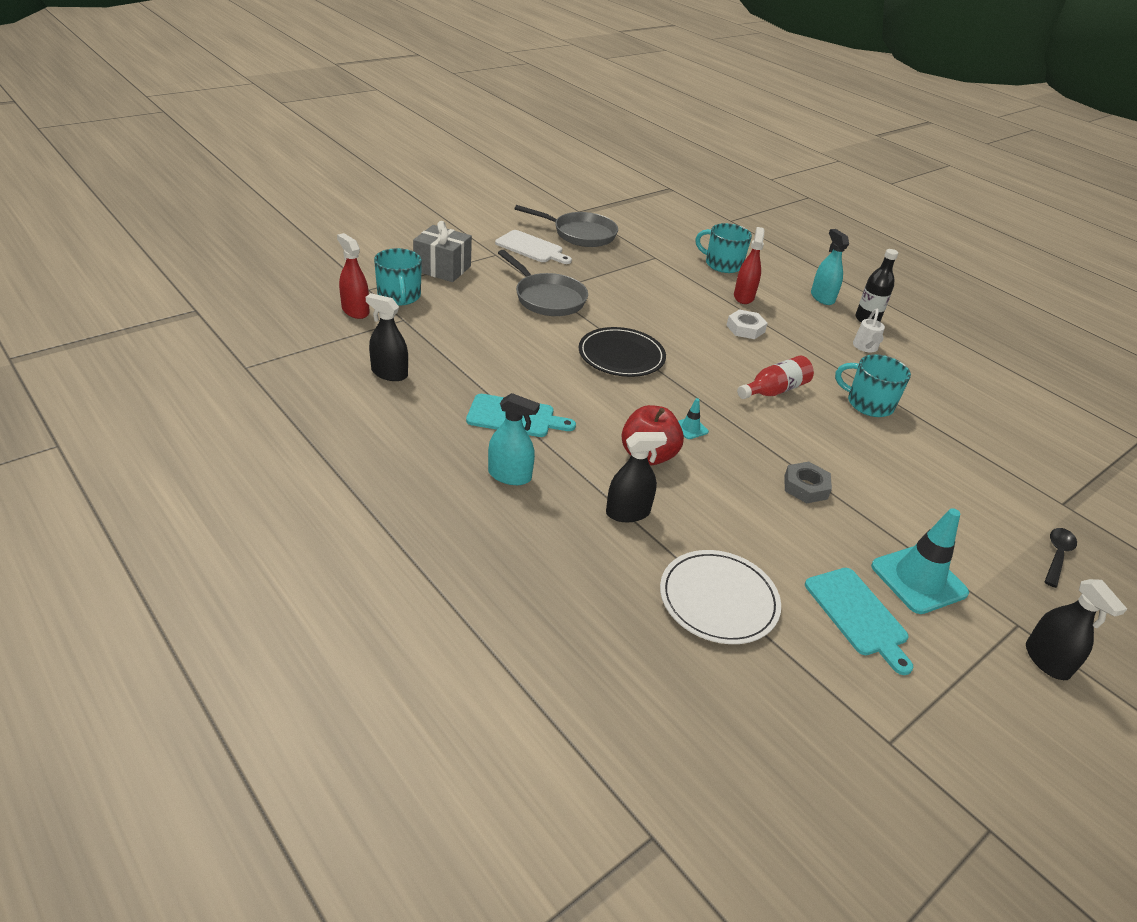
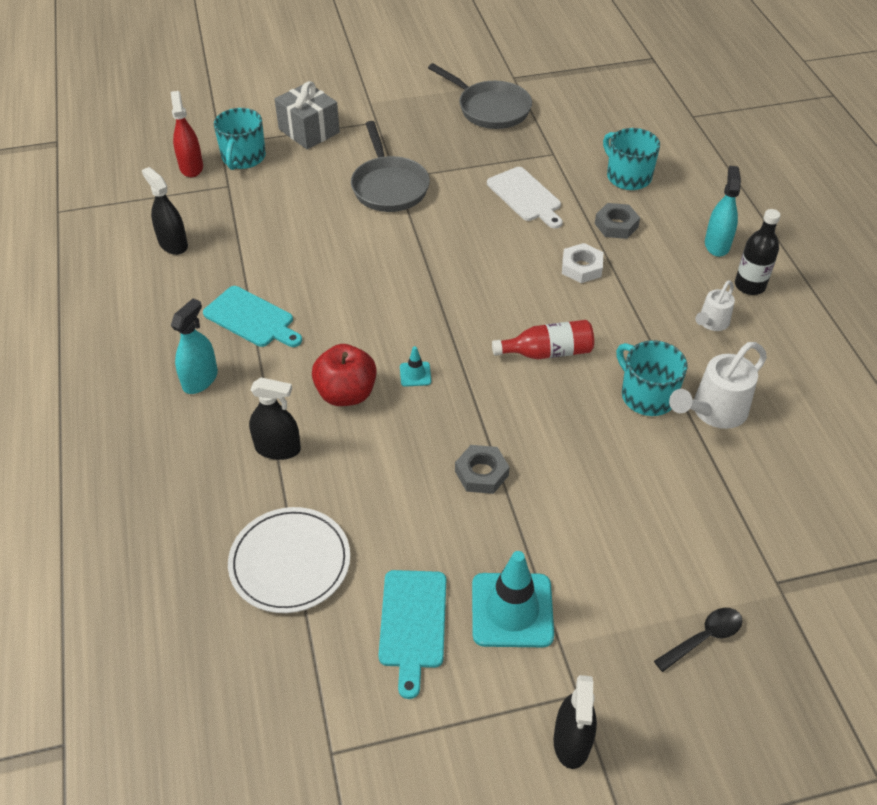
camera: 30 degrees right, 10 degrees up
(509, 475) = (200, 379): turquoise spray bottle -> turquoise spray bottle turned 105 degrees counterclockwise
(531, 248) = (421, 119): white cutting board -> white cutting board (525, 196)
(621, 355) = (412, 272): black plate -> none
(743, 297) = (616, 225): red spray bottle -> grey nut
(921, 404) = (713, 412): none -> white watering can

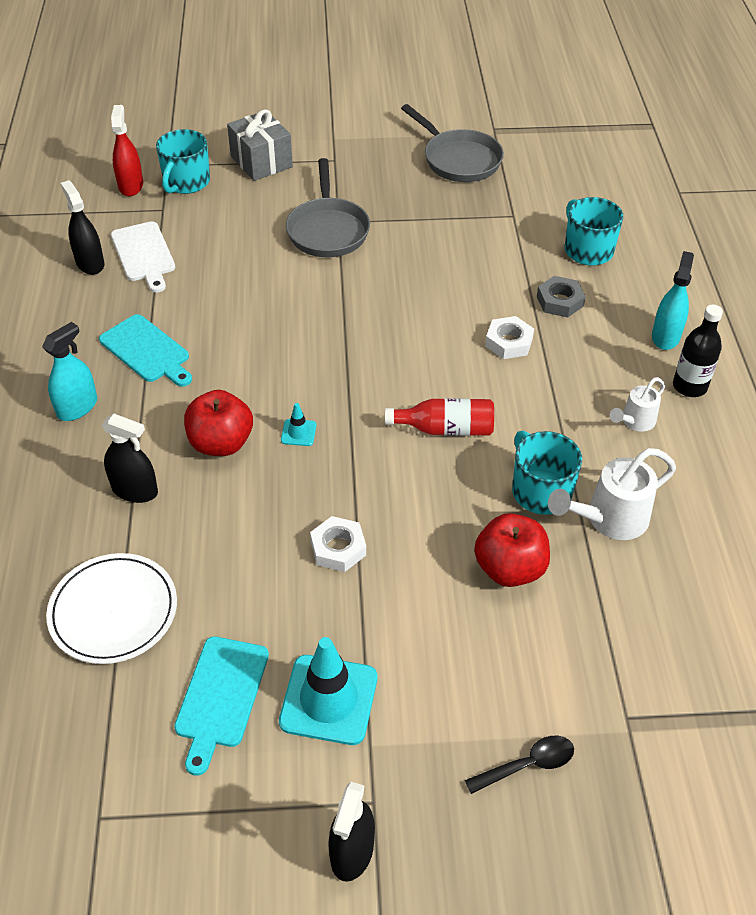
camera: 10 degrees right, 0 degrees up
(481, 473) = (338, 548): grey nut -> white nut
(525, 196) = (470, 258): white cutting board -> white cutting board (144, 254)
(639, 468) = (509, 568): none -> red apple

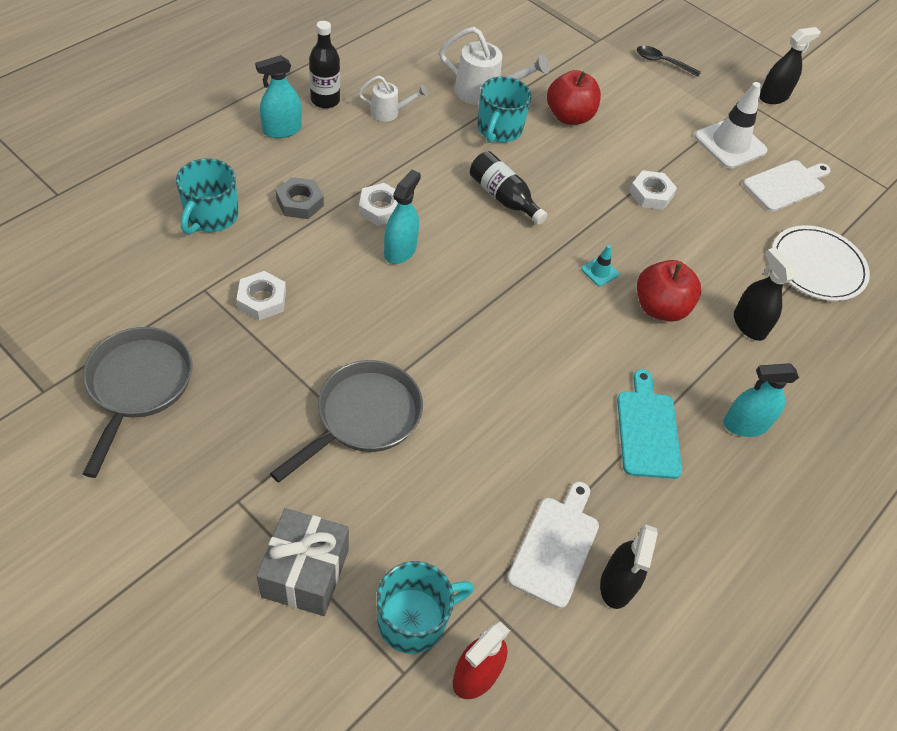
camera: 140 degrees left, 5 degrees up
(221, 696) = (786, 185): turquoise cutting board -> white cutting board
(329, 699) = (730, 144): turquoise traffic cone -> white traffic cone
(446, 429) = (503, 197): red bottle -> black bottle
(451, 327) = (400, 250): none -> turquoise spray bottle
(476, 235) = (262, 300): none -> white nut

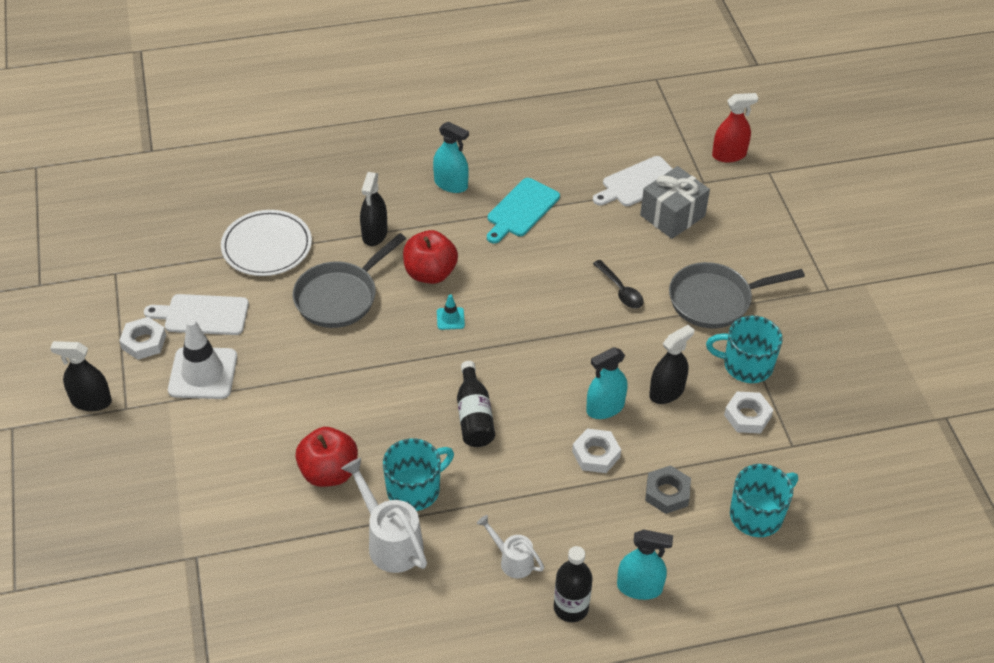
camera: 140 degrees left, 5 degrees down
(138, 386) = (872, 391): grey pan -> grey pan (340, 297)
(305, 573) = (802, 236): grey gift -> grey gift (672, 215)
(414, 619) = (749, 189): turquoise mug -> turquoise mug (746, 365)
(617, 584) = (616, 153): black spray bottle -> black spray bottle (666, 392)
(651, 194) = (336, 360): white nut -> white nut (144, 342)
(662, 62) = (155, 494): black spoon -> black spoon (620, 290)

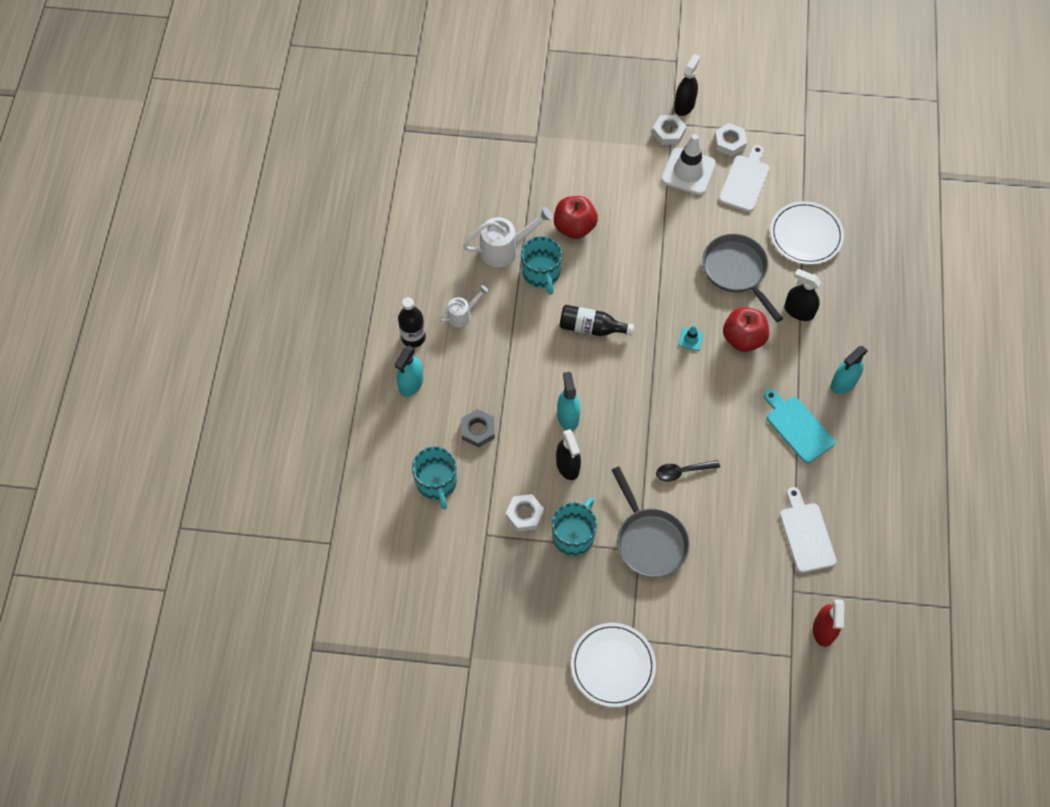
camera: 110 degrees right, 15 degrees up
(596, 454) = (528, 395): white nut -> white nut (668, 132)
(672, 215) = (757, 547): grey gift -> none
(715, 300) = (649, 541): grey pan -> grey pan turned 150 degrees clockwise
(864, 298) = (613, 665): none -> white plate

